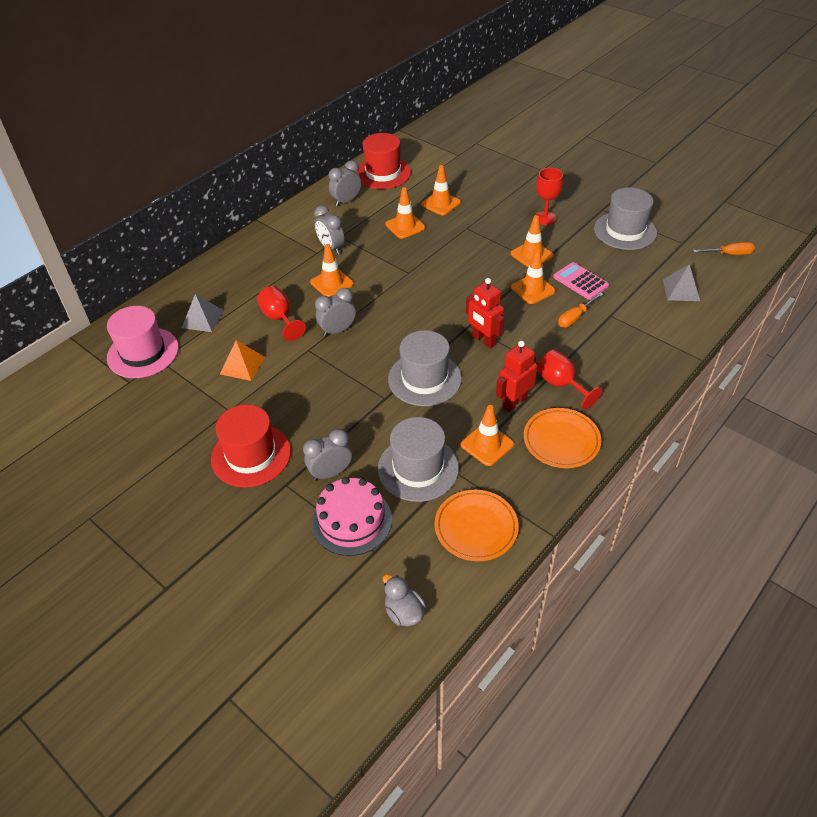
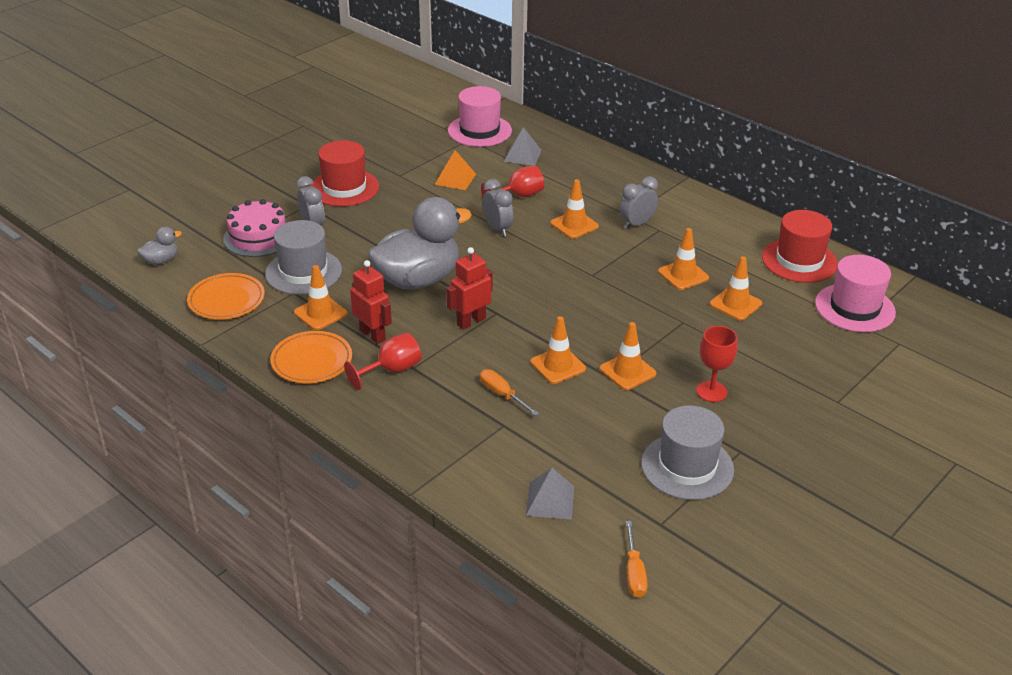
camera: 90 degrees right, 10 degrees down
(346, 201) = (731, 234): grey clock -> none
(424, 379) = (418, 280): grey hat -> grey duck
(439, 155) = (854, 308): none -> pink hat
(580, 281) = (571, 408): pink calculator -> none

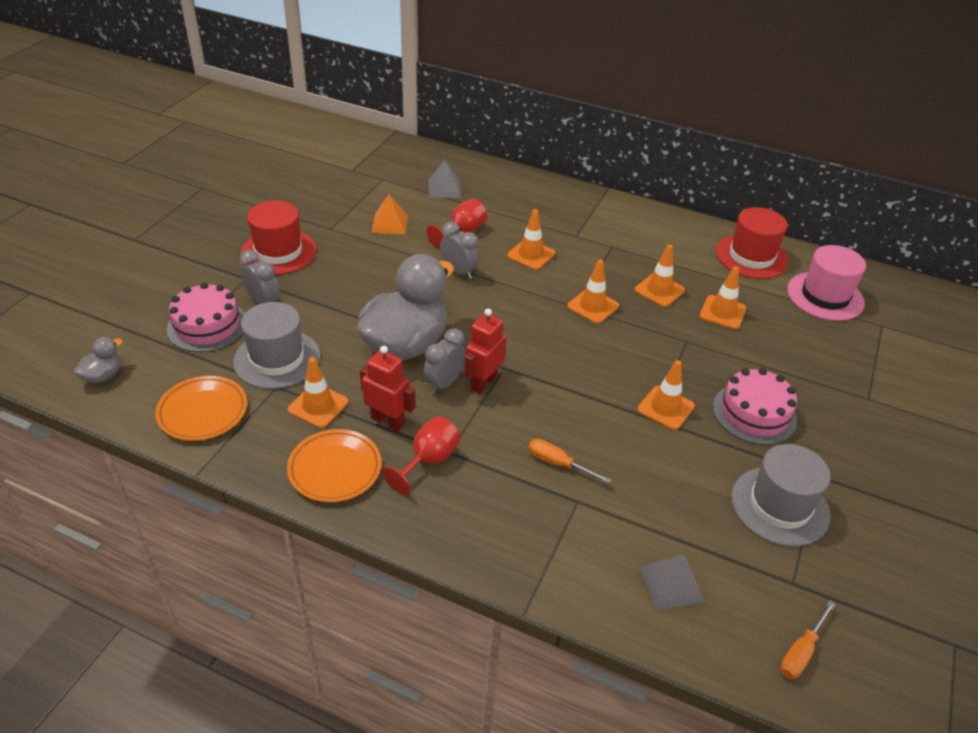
camera: 20 degrees left, 5 degrees up
(479, 131) = (389, 168): pink hat -> none
(558, 365) = (595, 416): orange traffic cone -> orange traffic cone (593, 306)
(634, 572) = (801, 652): orange screwdriver -> orange screwdriver turned 60 degrees clockwise
(636, 224) = (588, 244): grey clock -> grey clock (444, 383)
(711, 391) = (754, 413): red goblet -> pink cake

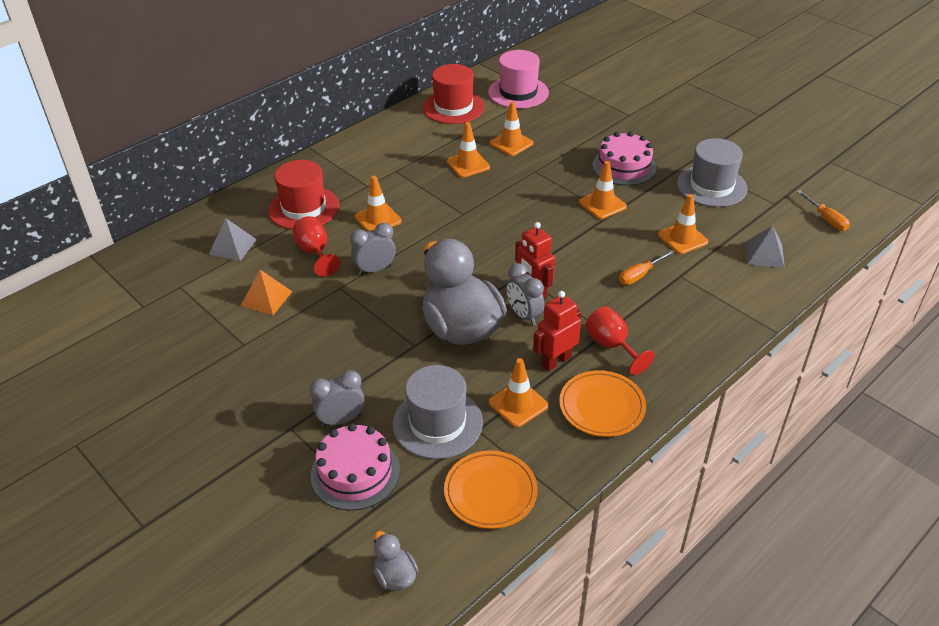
camera: 65 degrees left, 0 degrees up
(278, 252) = (259, 394): red hat -> red hat (304, 208)
(593, 306) = (468, 205): orange traffic cone -> orange traffic cone (682, 238)

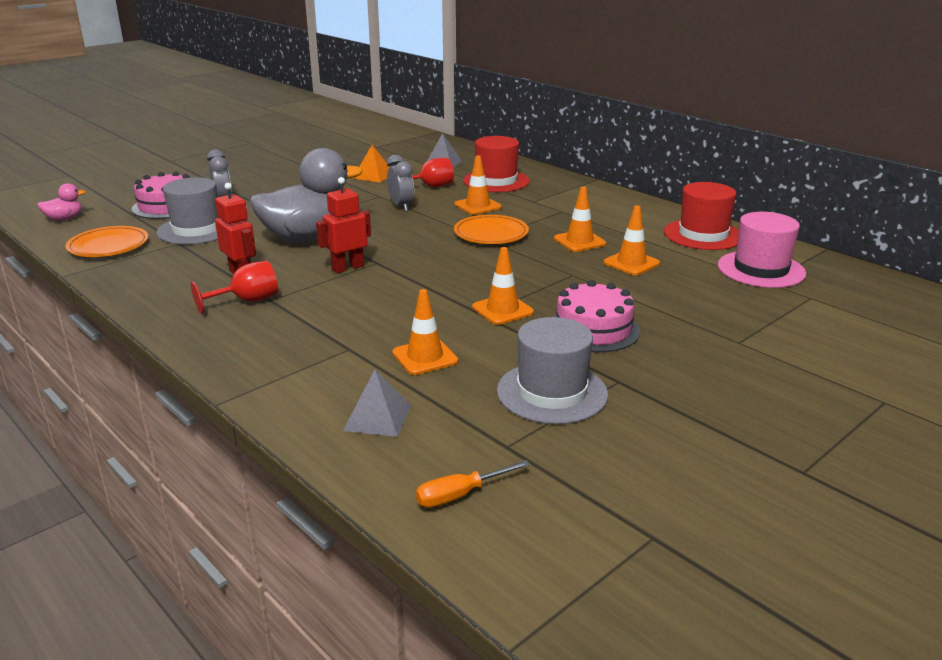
camera: 90 degrees right, 15 degrees down
(395, 576) = (64, 219): grey duck -> pink duck
(518, 404) = (196, 258): orange traffic cone -> none
(524, 315) = (313, 263): grey clock -> none
(602, 407) = (167, 292): orange plate -> orange plate (491, 234)
(640, 275) = (357, 324): orange screwdriver -> none

